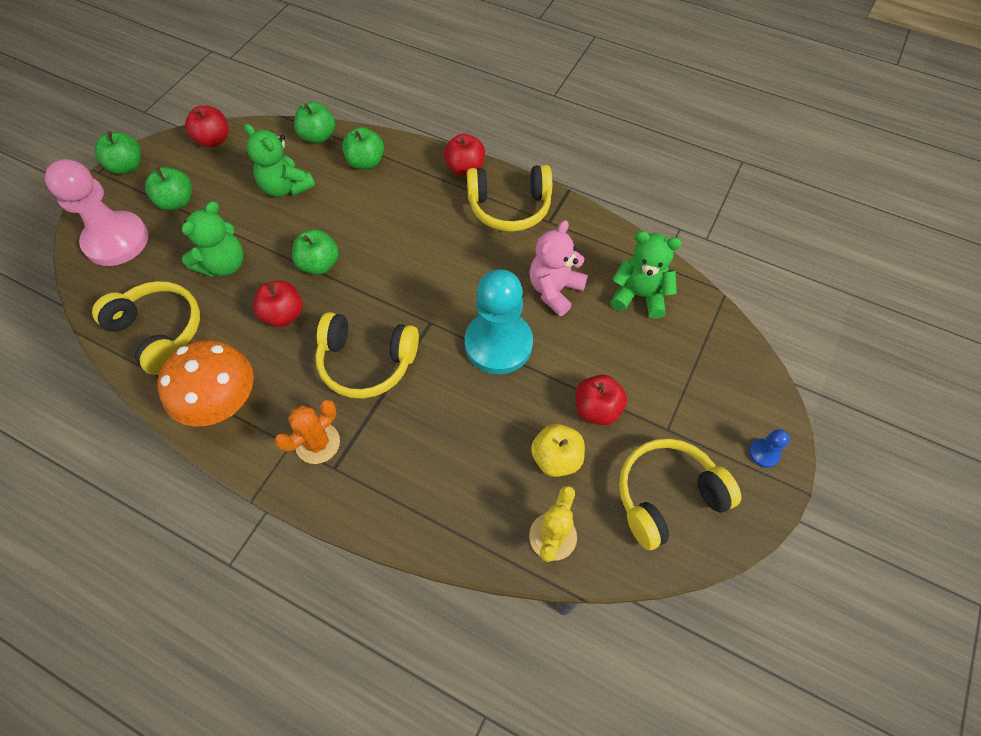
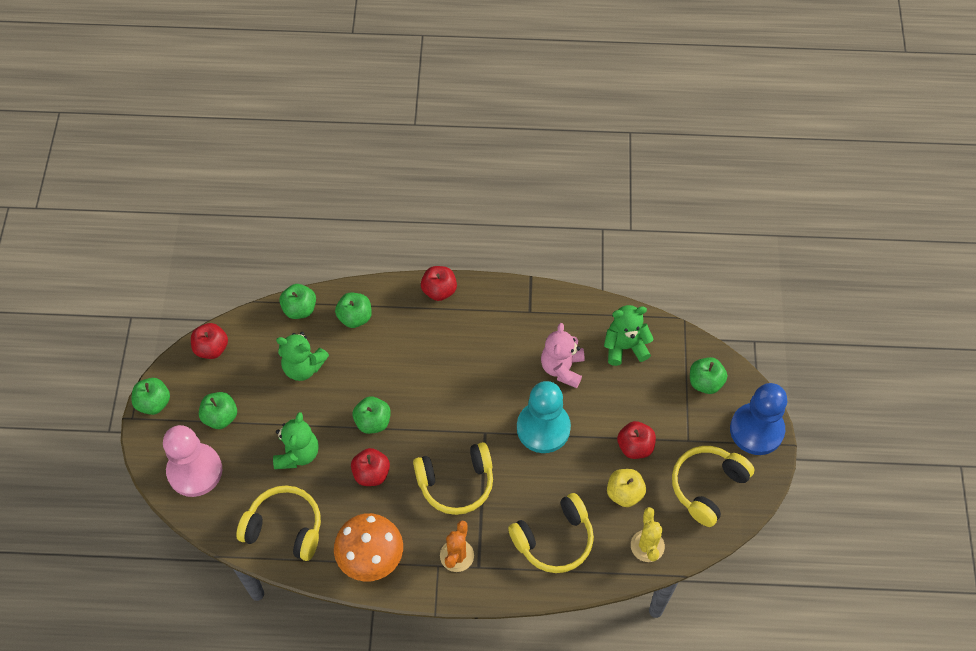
camera: 25 degrees left, 0 degrees up
(509, 207) = (493, 312): yellow headphones -> yellow headphones (554, 540)
(720, 371) = (705, 382): none -> green apple
(763, 453) = (756, 430): blue pawn -> blue pawn, size x2.48

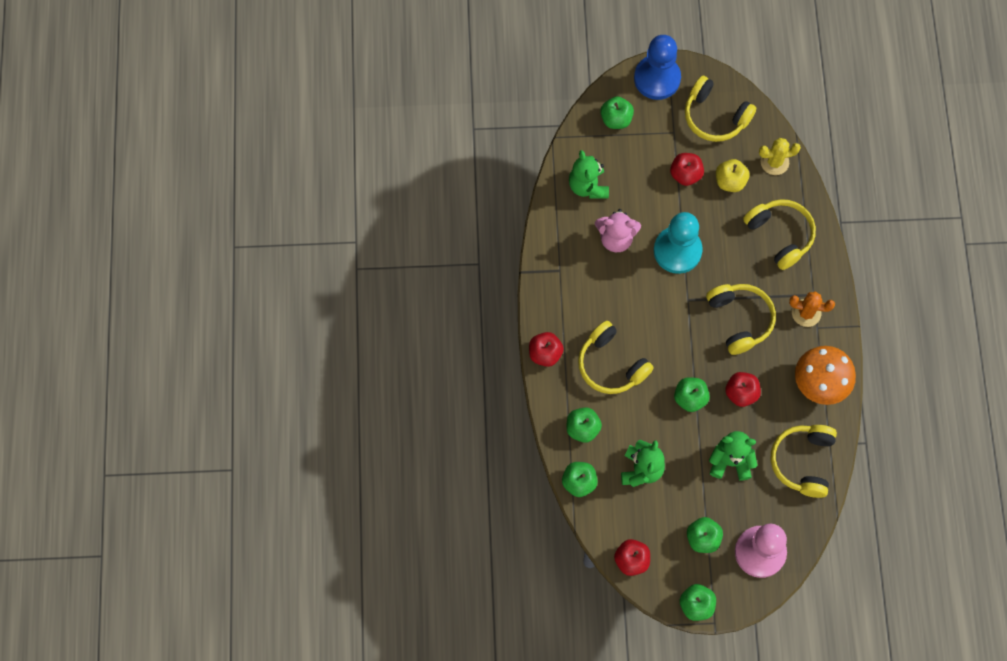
camera: 95 degrees left, 10 degrees up
(419, 350) = (611, 365): none -> yellow headphones

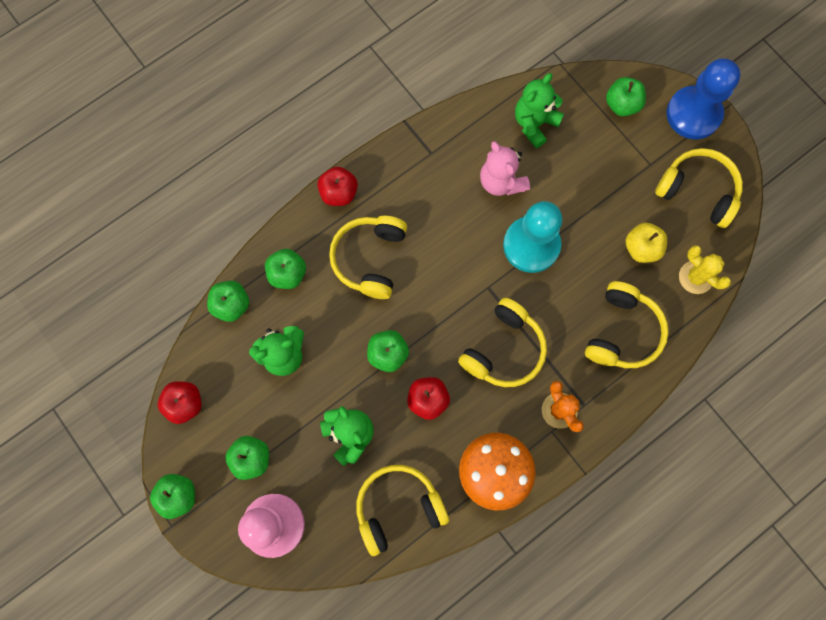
camera: 55 degrees right, 5 degrees up
(685, 174) = (615, 202): red apple -> none
(715, 116) = (697, 191): yellow headphones -> yellow headphones turned 120 degrees clockwise

